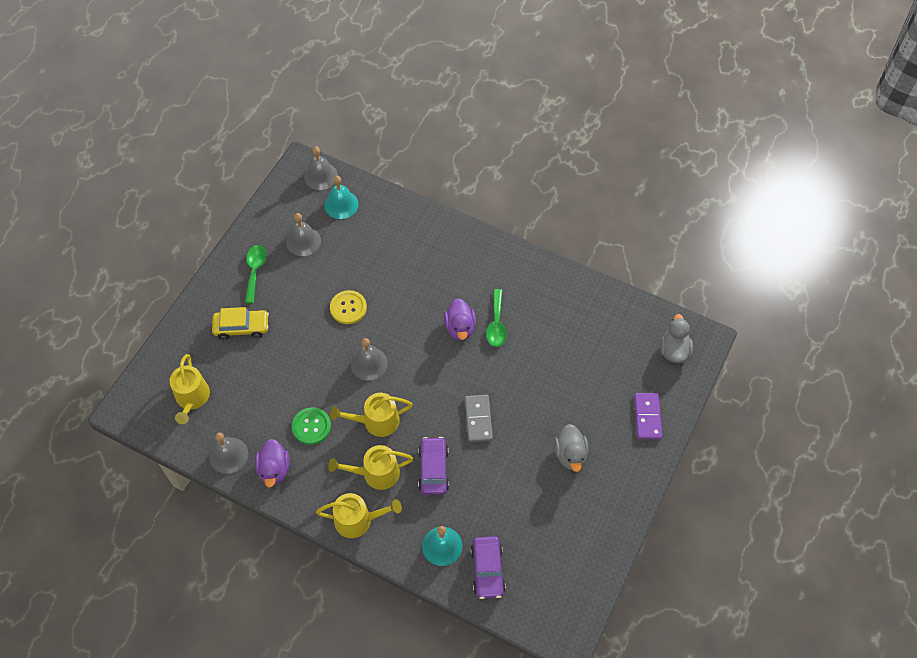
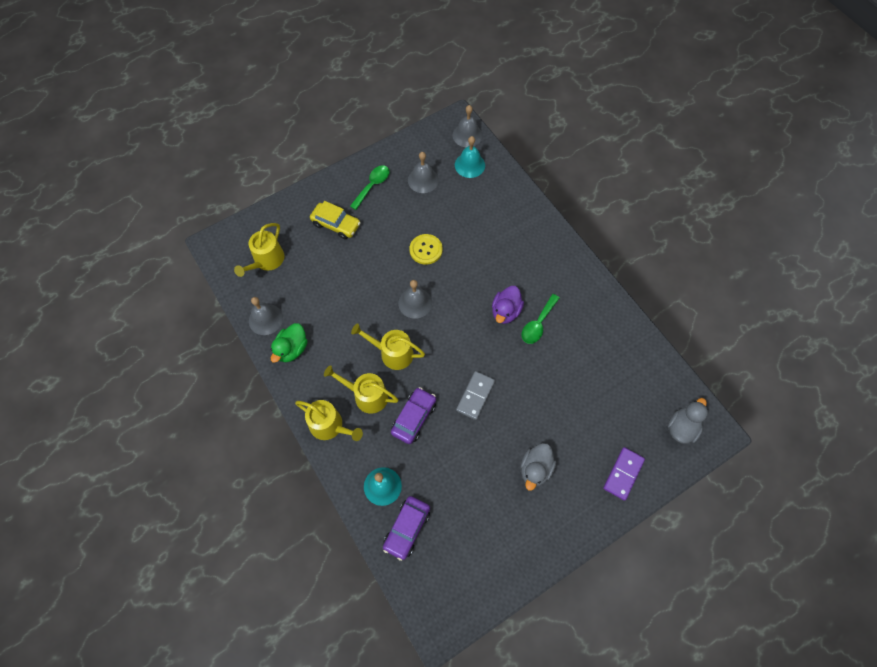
camera: 30 degrees right, 5 degrees up
(274, 469) = (292, 349): purple duck -> green duck
(311, 426) = (340, 330): green button -> none

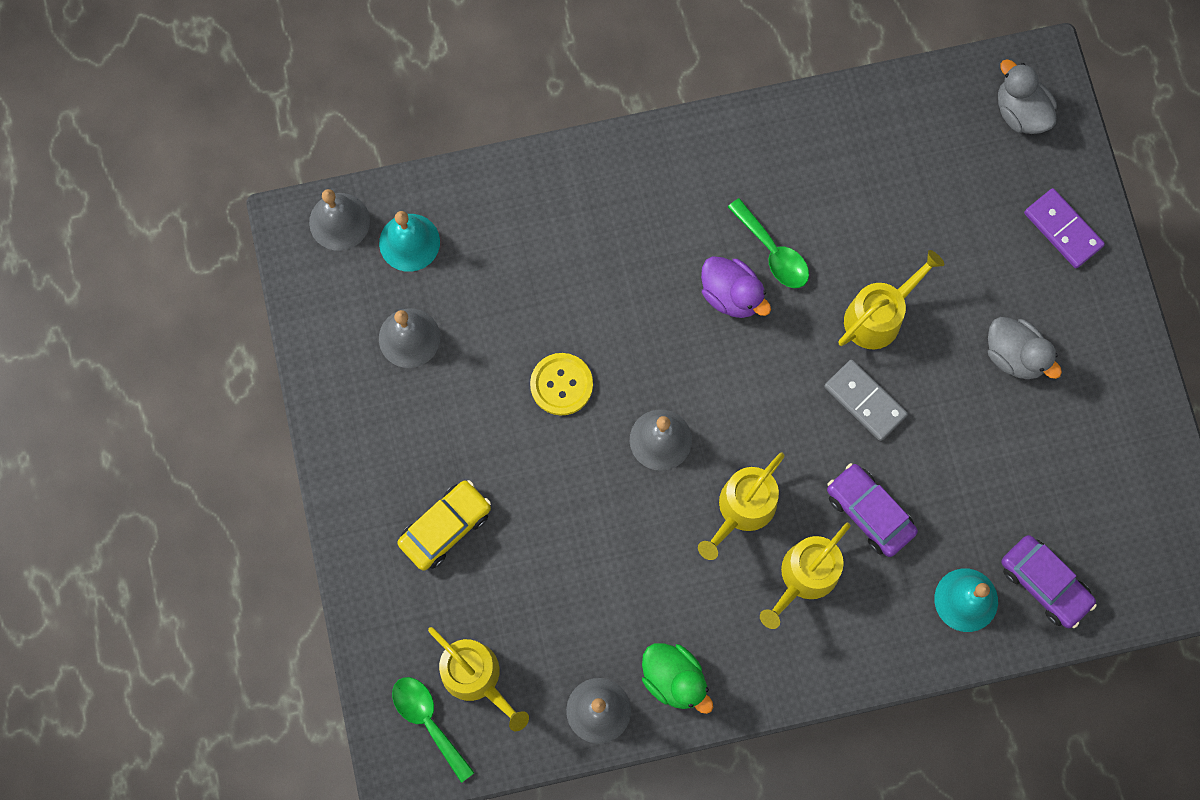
camera: 70 degrees left, 10 degrees up
(330, 426) = (837, 654): yellow watering can -> yellow watering can (878, 316)
(372, 185) = (385, 433): green spoon -> green spoon (428, 721)

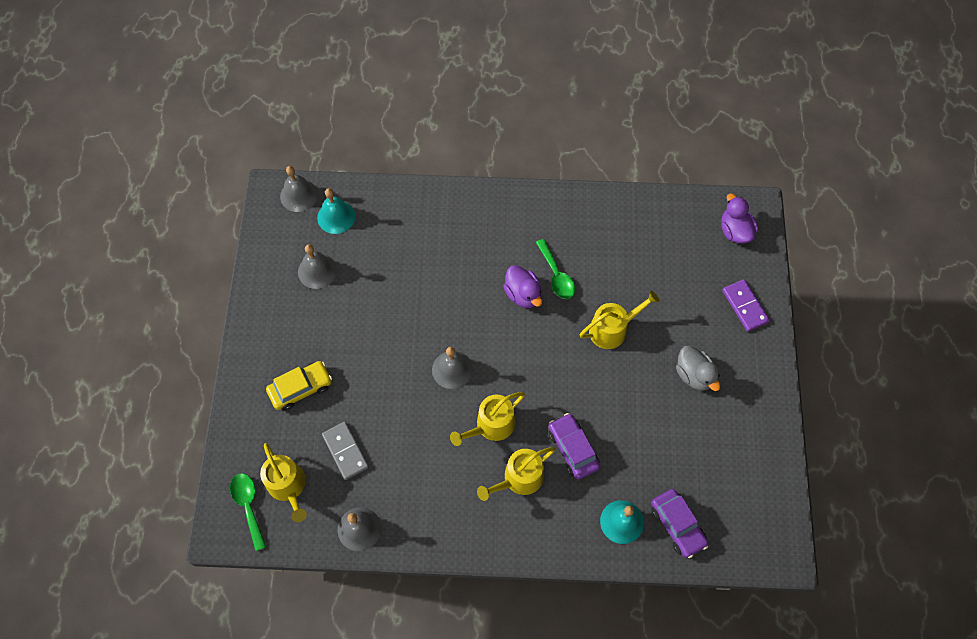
camera: 15 degrees right, 10 degrees down
(561, 384) = (401, 321): yellow button -> none
(674, 679) = (414, 522): green duck -> none
(865, 401) = (589, 378): grey domino -> grey domino (345, 451)
(1020, 112) = (735, 231): grey duck -> purple duck

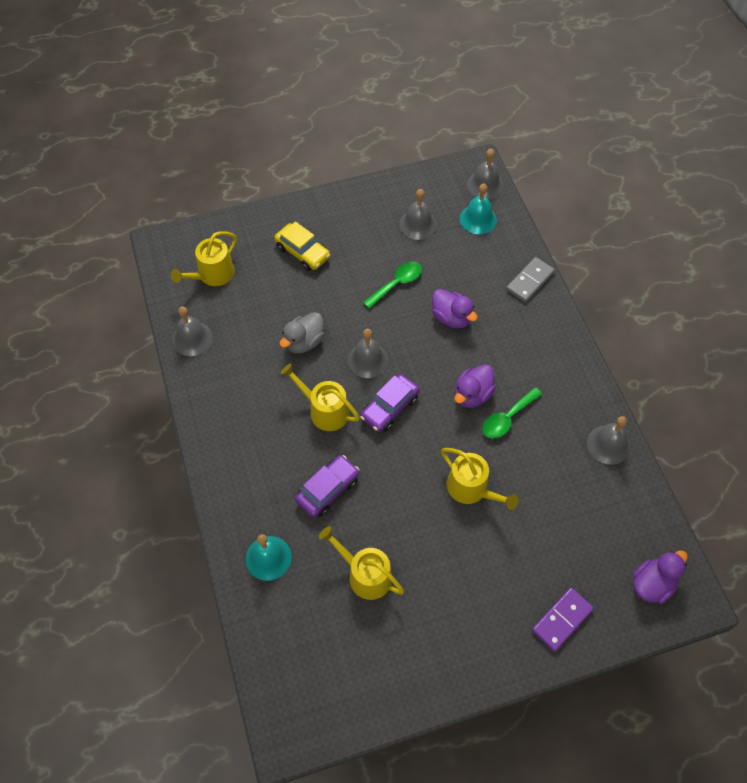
camera: 70 degrees right, 5 degrees down
(248, 506) = (187, 254): green spoon -> green spoon (397, 283)
(345, 451) = (258, 304): grey domino -> grey domino (530, 281)
(436, 281) = (451, 318): none -> purple duck
(519, 478) = (281, 451): yellow watering can -> yellow watering can (365, 574)
(608, 209) = (608, 444): none -> grey bell
(677, 525) = (282, 614): purple car -> purple car (389, 407)
(694, 375) = (455, 586): grey duck -> grey duck (304, 342)

